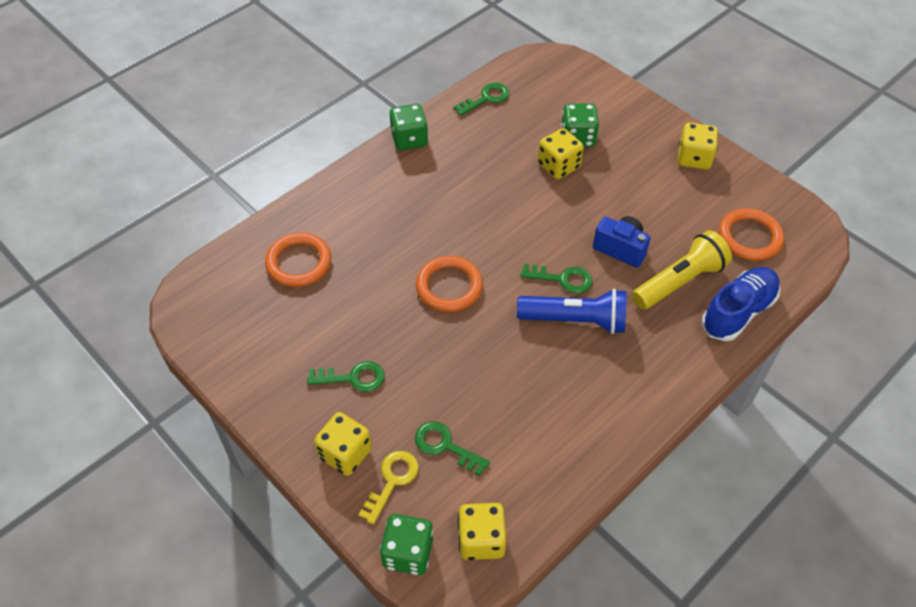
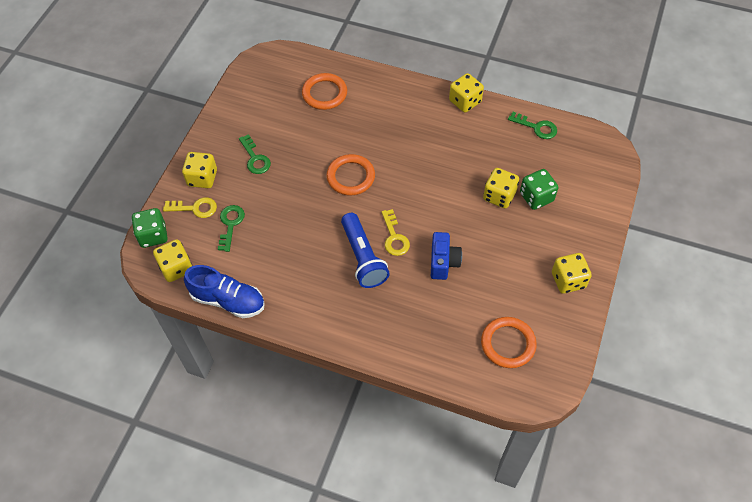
camera: 65 degrees right, 5 degrees up
(409, 139) = (465, 101): green dice -> yellow dice
(562, 279) = (394, 237): green key -> yellow key
(679, 281) = (435, 310): yellow flashlight -> none
(738, 312) = (428, 357): blue shoe -> blue shoe (228, 300)

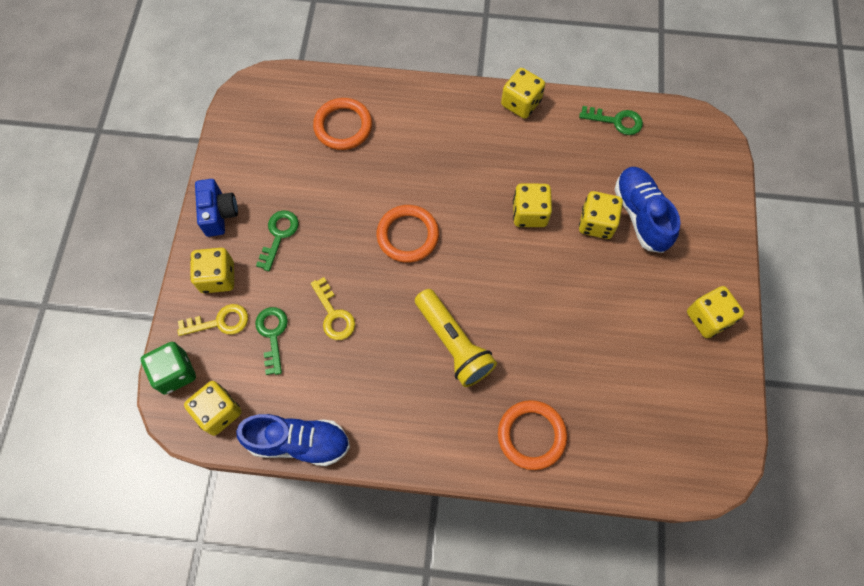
camera: 15 degrees left, 10 degrees up
(255, 158) = (279, 235): green key -> green key turned 120 degrees counterclockwise
(363, 257) = (453, 343): blue flashlight -> yellow flashlight
(394, 237) = (484, 307): yellow key -> yellow key (334, 314)
(443, 262) = (553, 328): blue camera -> blue camera (219, 214)
(448, 179) = (529, 213): none -> yellow dice
(508, 344) = (660, 419): orange ring -> orange ring (531, 435)
(536, 197) = (641, 215): green dice -> blue shoe

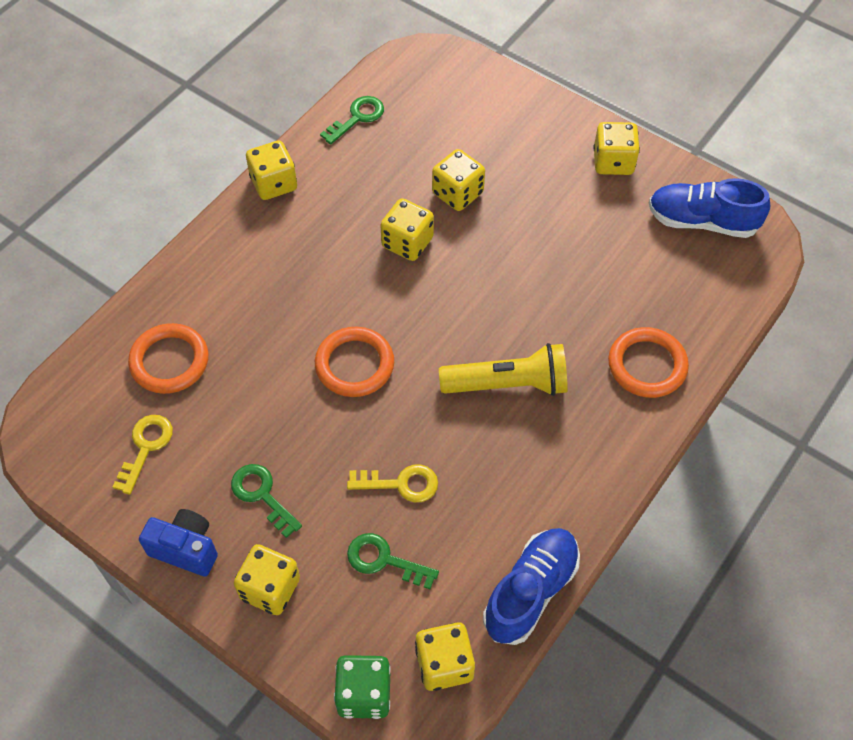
camera: 60 degrees left, 10 degrees down
(220, 322) = (330, 612): yellow key -> yellow key (146, 447)
(641, 215) = (474, 154): blue shoe -> blue shoe (702, 221)

